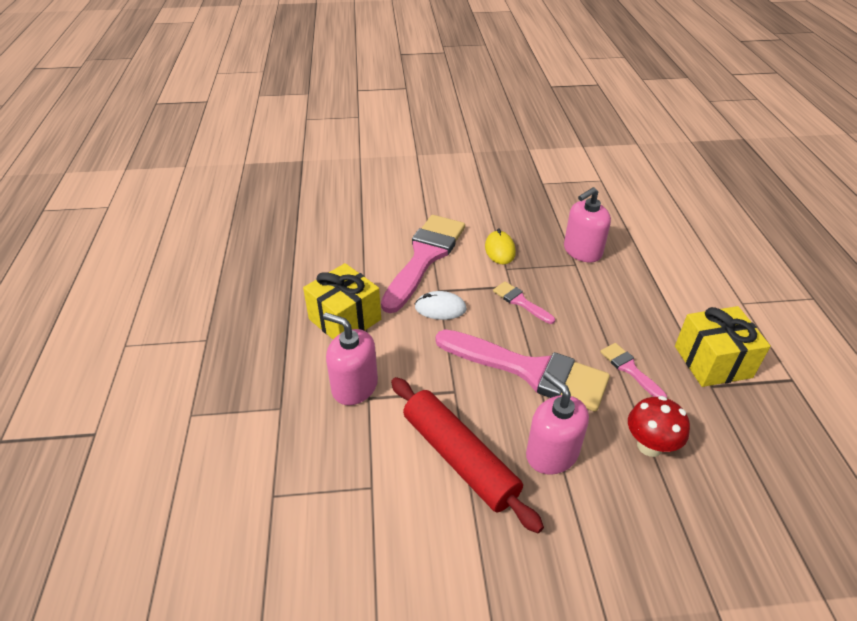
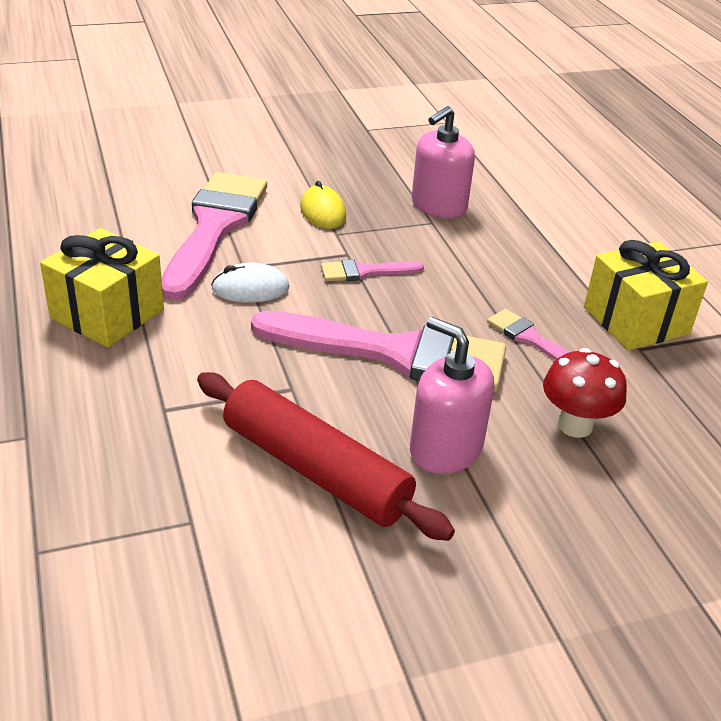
camera: 15 degrees left, 5 degrees down
(354, 386) = (139, 397): pink soap dispenser -> none
(520, 302) = (365, 272): pink brush -> pink brush turned 45 degrees counterclockwise

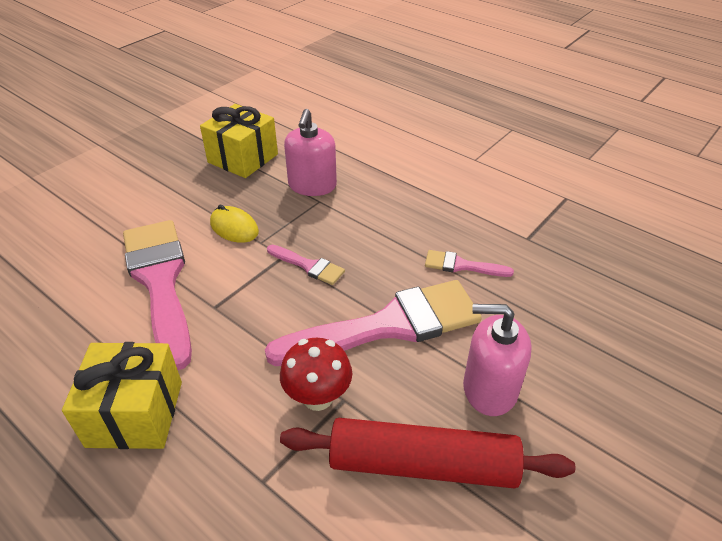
camera: 30 degrees left, 5 degrees up
(250, 288) = (236, 324): white mouse -> none
(365, 272) = (308, 266): pink brush -> pink brush turned 105 degrees counterclockwise
(575, 425) = (545, 320): red mushroom -> red mushroom (318, 397)
(636, 321) = (508, 218): yellow gift -> yellow gift (243, 158)

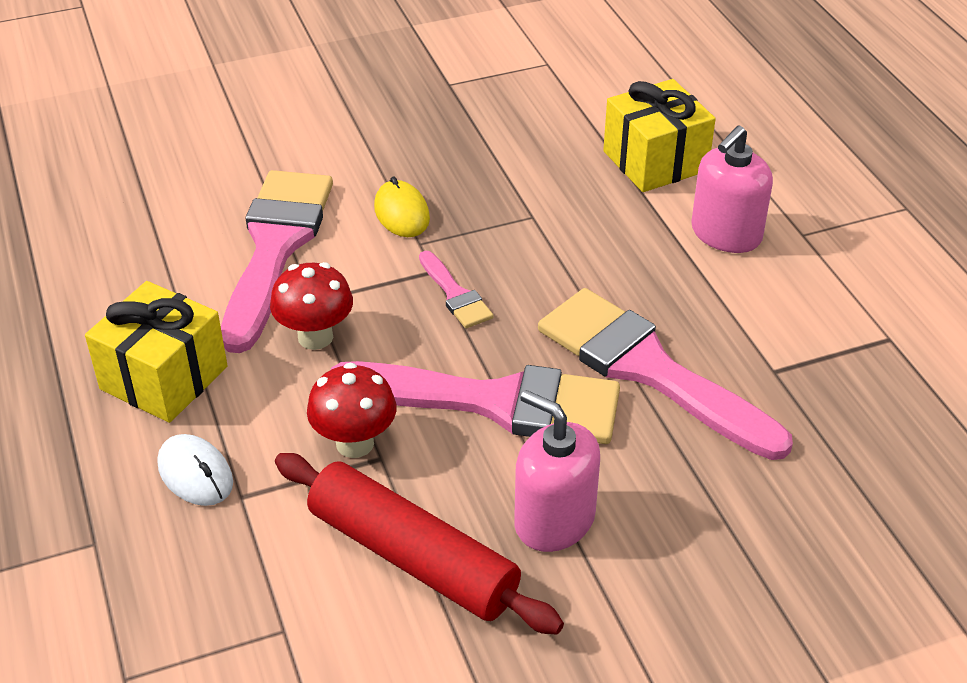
camera: 30 degrees right, 0 degrees up
(213, 481) = (195, 474): none -> white mouse
(233, 332) = (315, 337): none -> red mushroom
(243, 158) = (478, 123): yellow gift -> yellow gift (655, 161)
(312, 186) = (539, 192): pink soap dispenser -> pink soap dispenser (726, 234)
(461, 265) = (649, 369): pink brush -> pink brush, size x2.24

